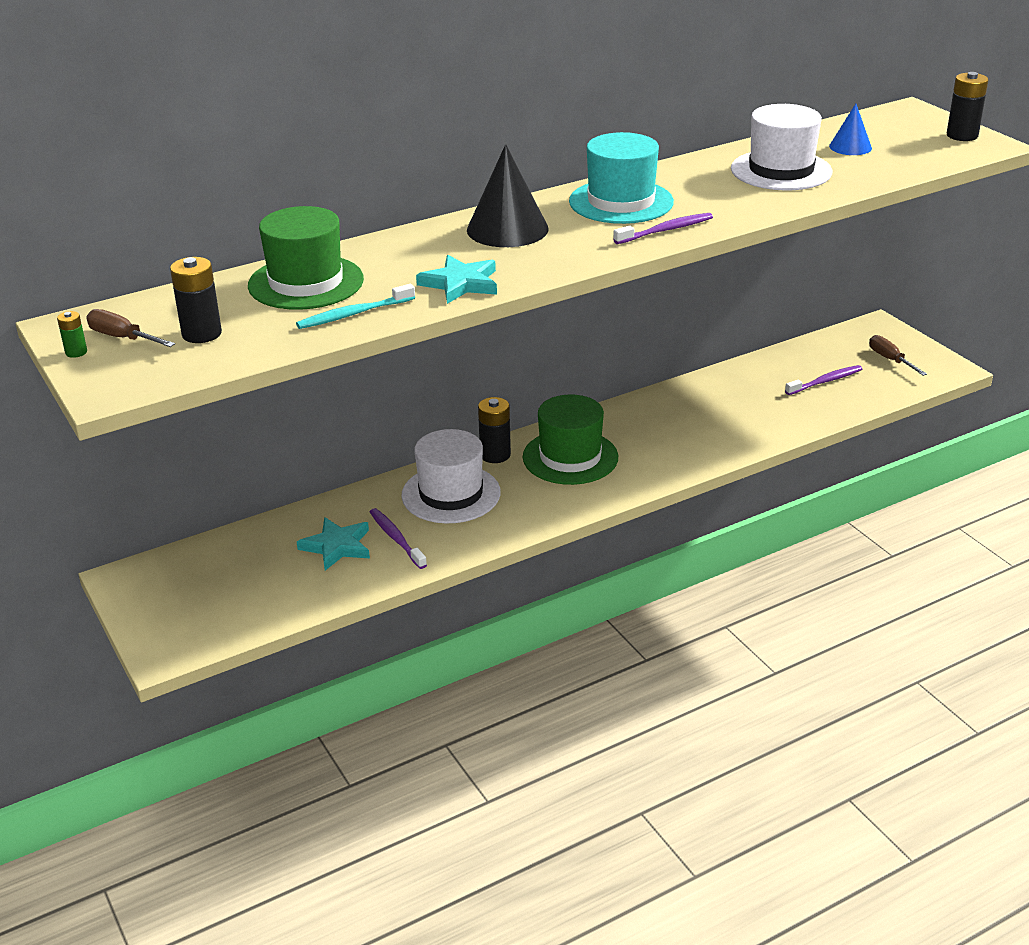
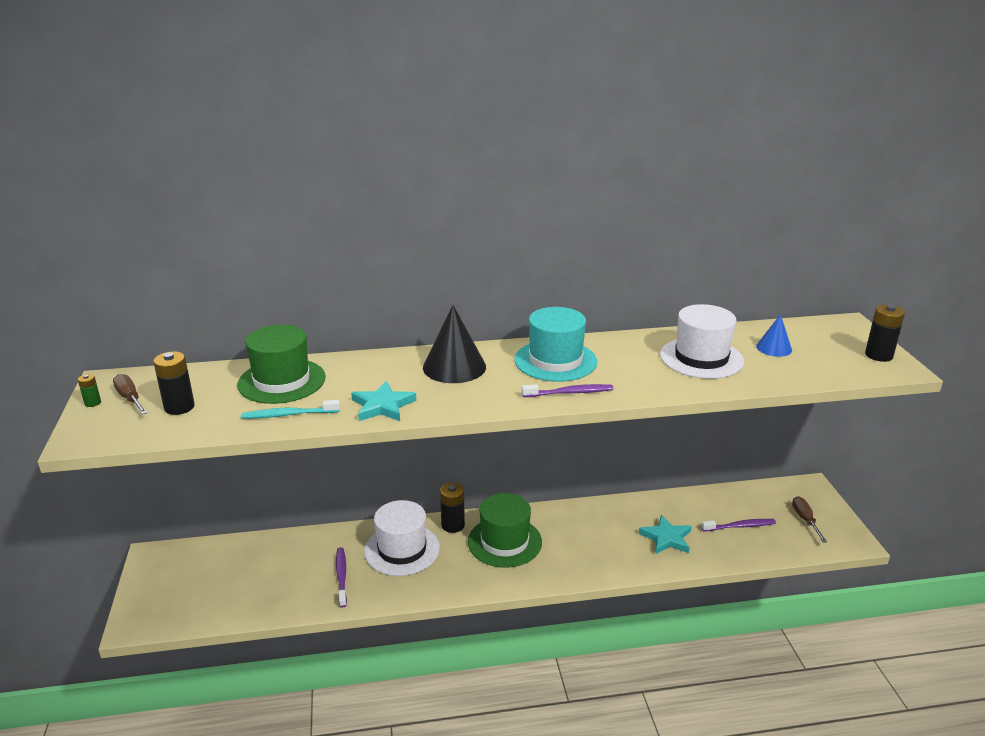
camera: 20 degrees right, 5 degrees down
(337, 546) = (299, 571): turquoise star -> turquoise star (666, 538)

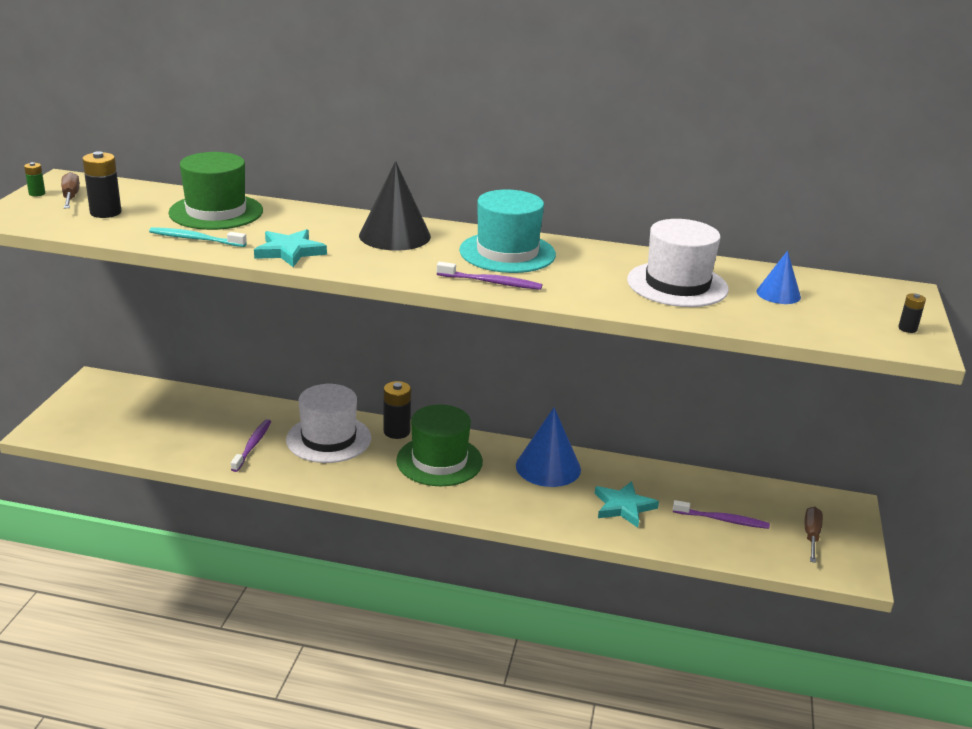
camera: 20 degrees right, 0 degrees up
(590, 521) = (548, 467): none -> blue cone
(878, 355) = (907, 328): black battery -> black battery, size x0.53

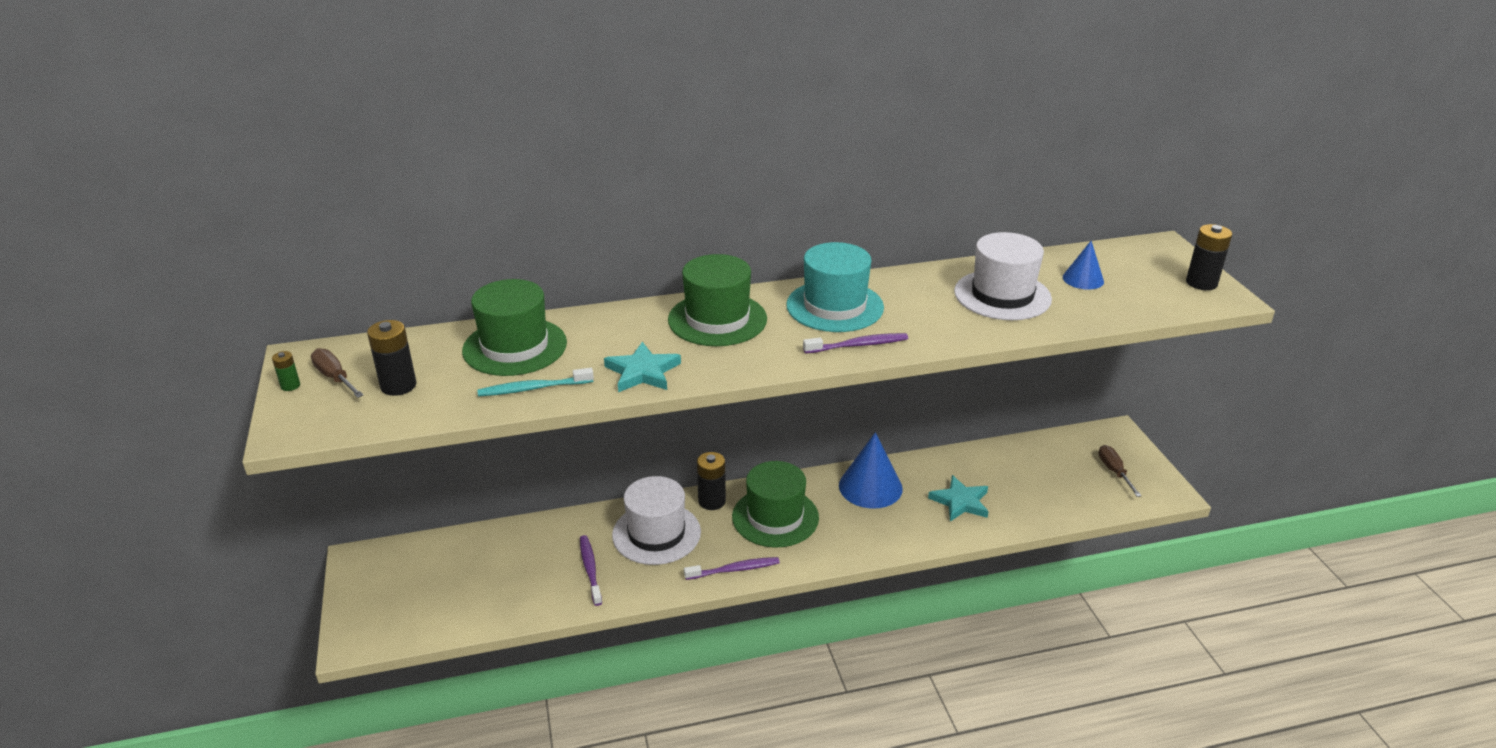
camera: 25 degrees left, 5 degrees up
(394, 235) = (717, 319): black cone -> green hat
(722, 520) = (1042, 483): purple toothbrush -> purple toothbrush (734, 570)
(907, 328) = (1201, 283): black battery -> black battery, size x1.87

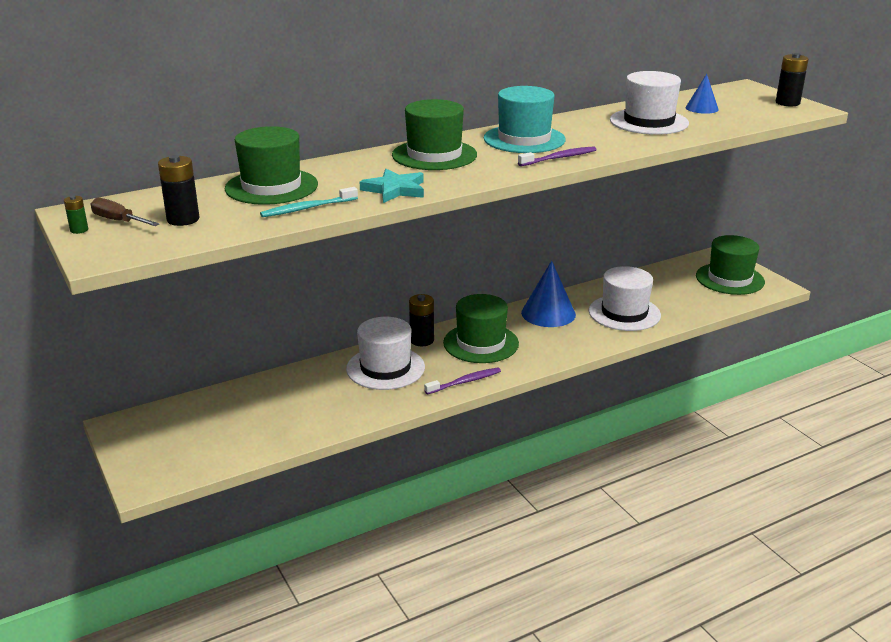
camera: 15 degrees left, 5 degrees down
(590, 569) = (340, 400): purple toothbrush -> none
(960, 502) = (624, 313): turquoise star -> white hat
(1114, 471) = (729, 279): brown screwdriver -> green hat

